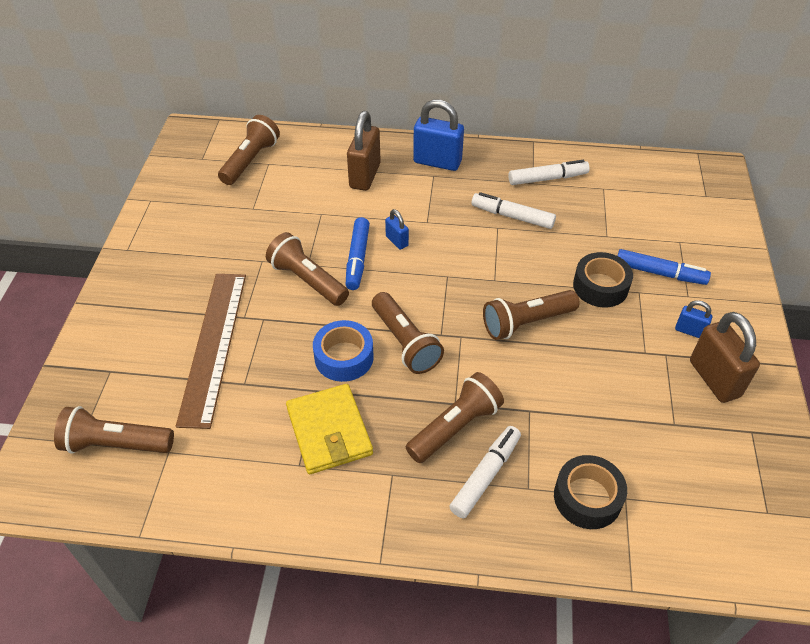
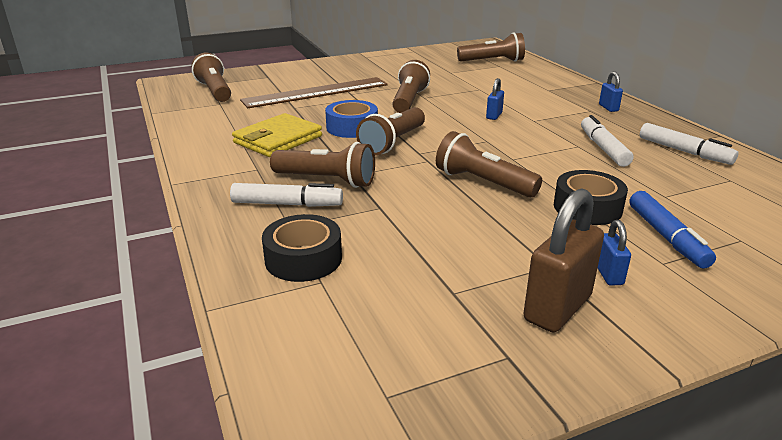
camera: 60 degrees right, 20 degrees down
(357, 259) = (454, 109): blue marker -> none
(365, 176) = (543, 91): brown padlock -> none
(437, 162) = (608, 108): blue padlock -> blue padlock, size x0.51

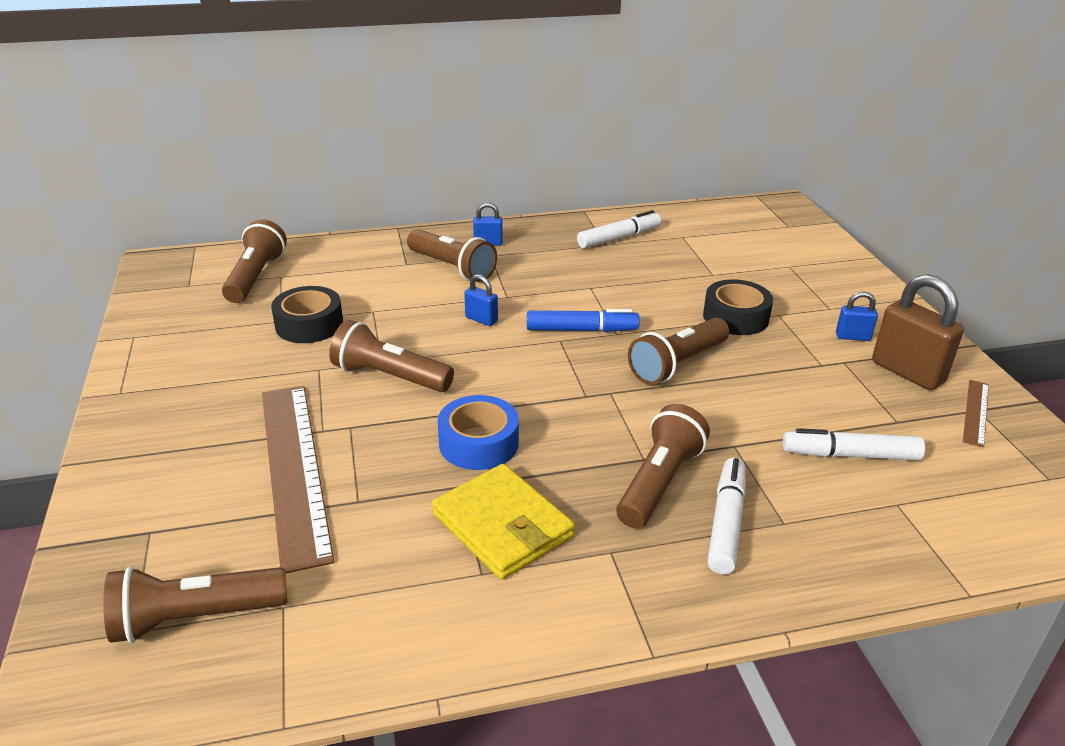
camera: 80 degrees left, 5 degrees up
(303, 259) = (856, 514): black tape -> black tape (309, 324)
(392, 143) = (548, 412): brown flashlight -> brown flashlight (452, 268)
(500, 353) = (976, 412): none -> brown ruler
(603, 148) = (601, 275): white marker -> white marker (850, 455)
(666, 237) = (788, 295): blue marker -> blue marker (581, 330)

